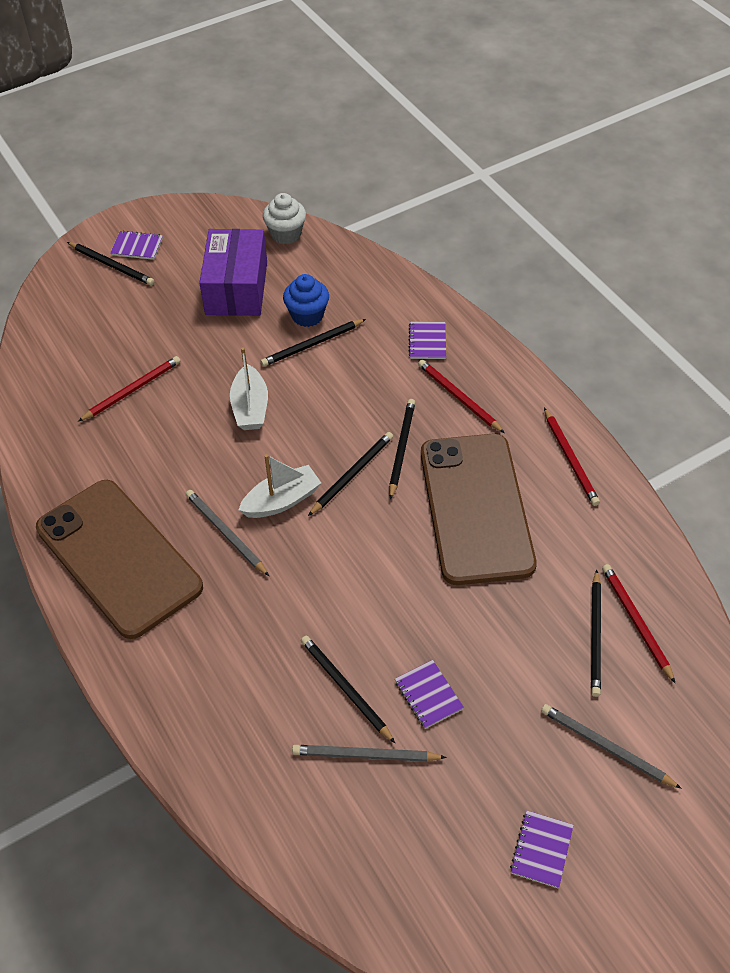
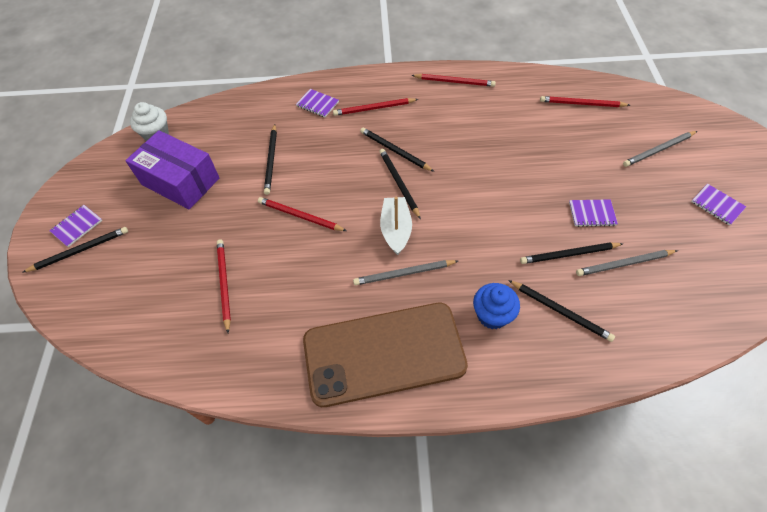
camera: 60 degrees left, 5 degrees up
(250, 407) = (300, 216): white boat -> red pencil
(307, 315) = (243, 153): blue cupcake -> blue cupcake (492, 315)
(365, 755) = (624, 264): grey pencil -> grey pencil turned 45 degrees clockwise
(476, 508) = (464, 135): brown phone -> none
(595, 635) = (583, 123): black pencil -> black pencil (560, 311)

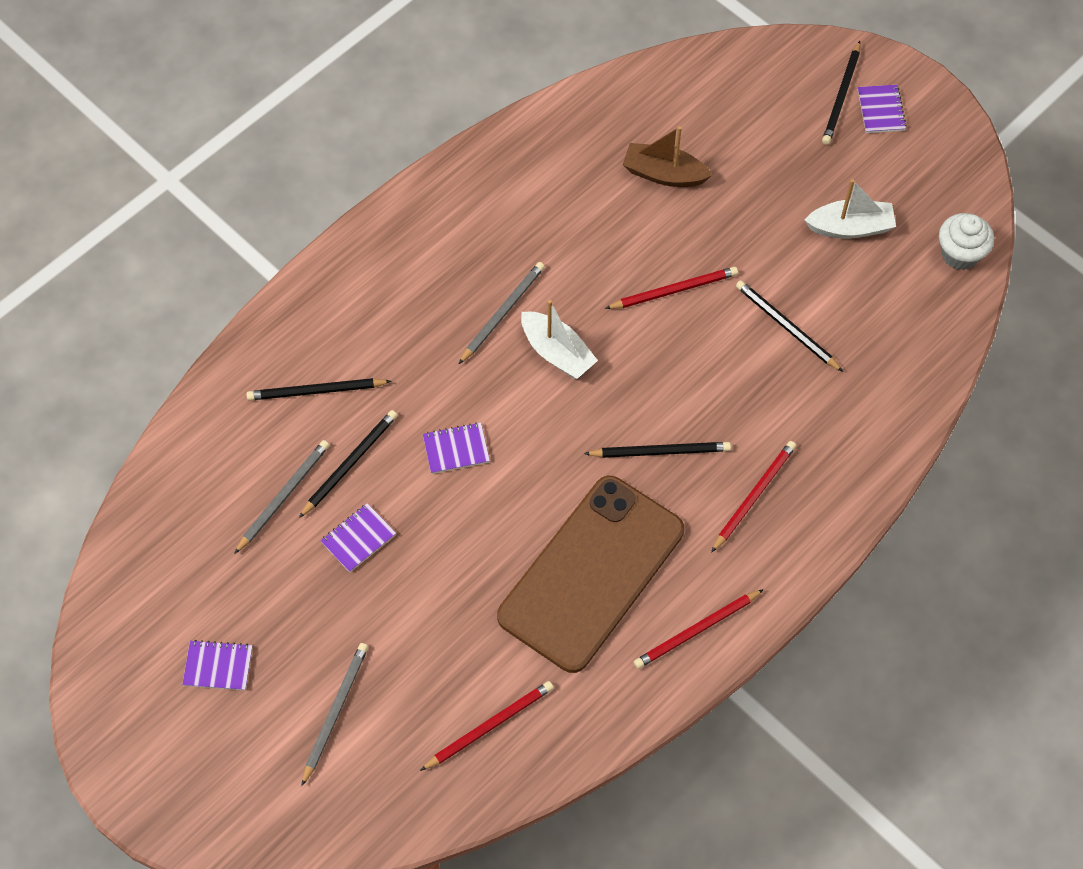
camera: 135 degrees right, 5 degrees up
(180, 181) = (850, 227): purple box -> white boat
(224, 284) = (664, 174): red pencil -> brown boat
(317, 104) = (832, 446): purple notebook -> purple notebook (456, 449)
(384, 353) = (450, 230): brown phone -> brown phone (591, 573)
(399, 183) = (610, 411): black pencil -> none
(492, 315) = (380, 337): blue cupcake -> none

